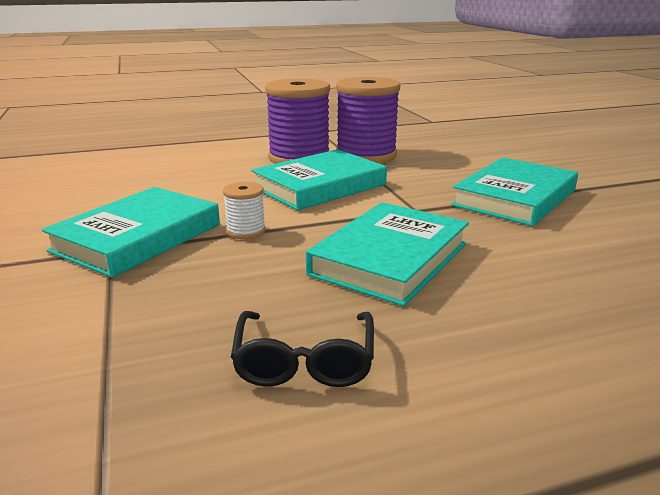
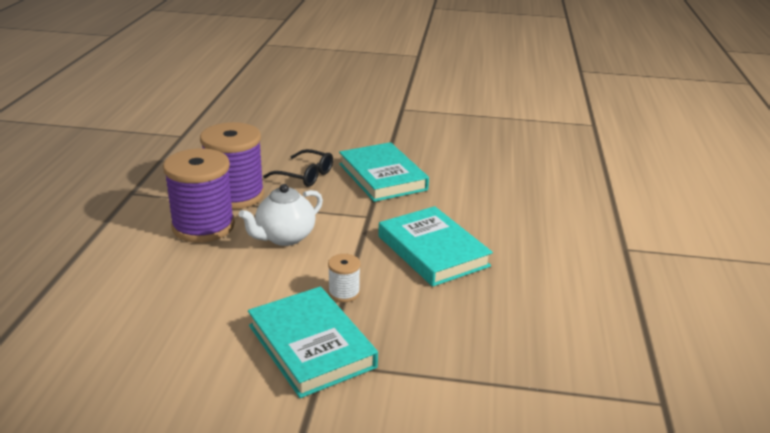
camera: 65 degrees left, 5 degrees up
(304, 360) = (524, 313): black glasses -> black glasses (305, 175)
(319, 186) = (284, 237): turquoise book -> white teapot

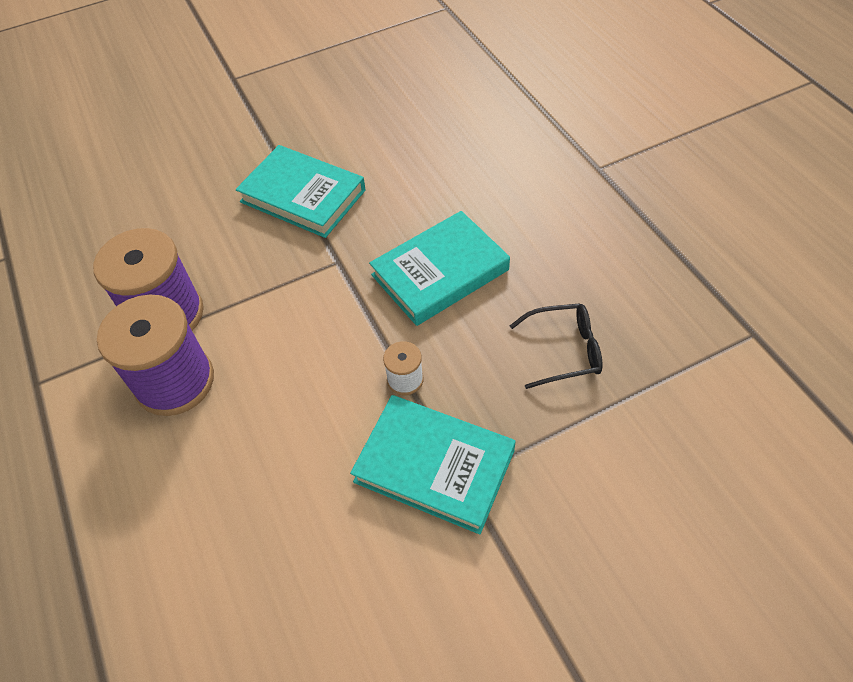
camera: 30 degrees left, 25 degrees up
(284, 237) = (279, 343): white teapot -> none
(305, 175) = (217, 240): black glasses -> black glasses (563, 350)
(433, 251) = (440, 272): turquoise book -> turquoise book turned 60 degrees counterclockwise

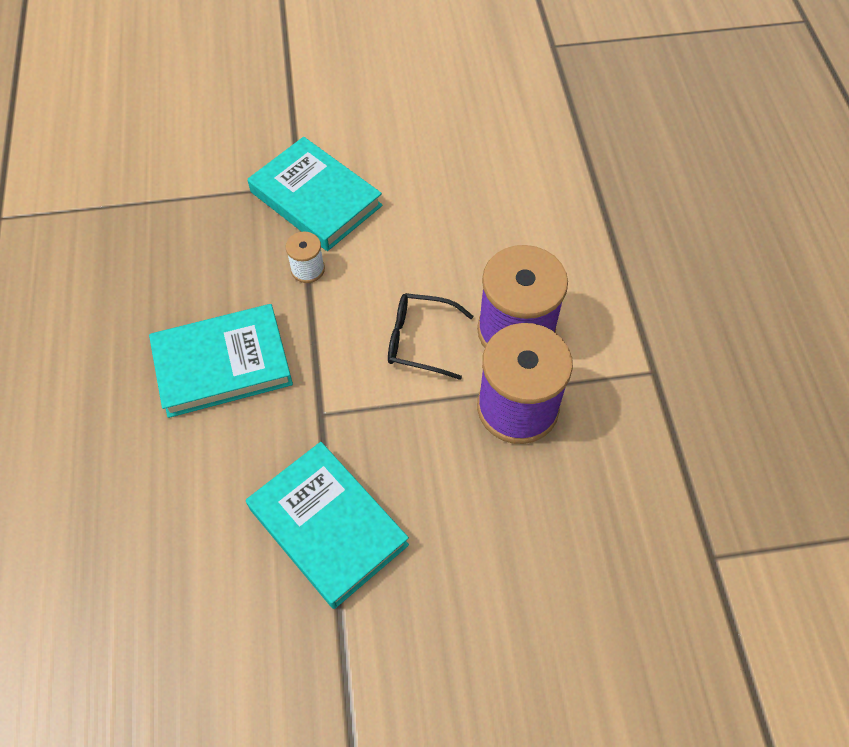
camera: 165 degrees left, 5 degrees up
(563, 350) = (160, 252): black glasses -> black glasses (420, 340)

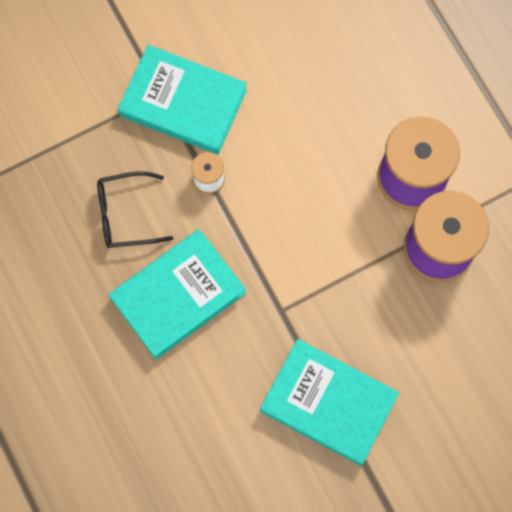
camera: 20 degrees left, 15 degrees up
(420, 340) = (335, 214): black glasses -> black glasses (126, 214)

